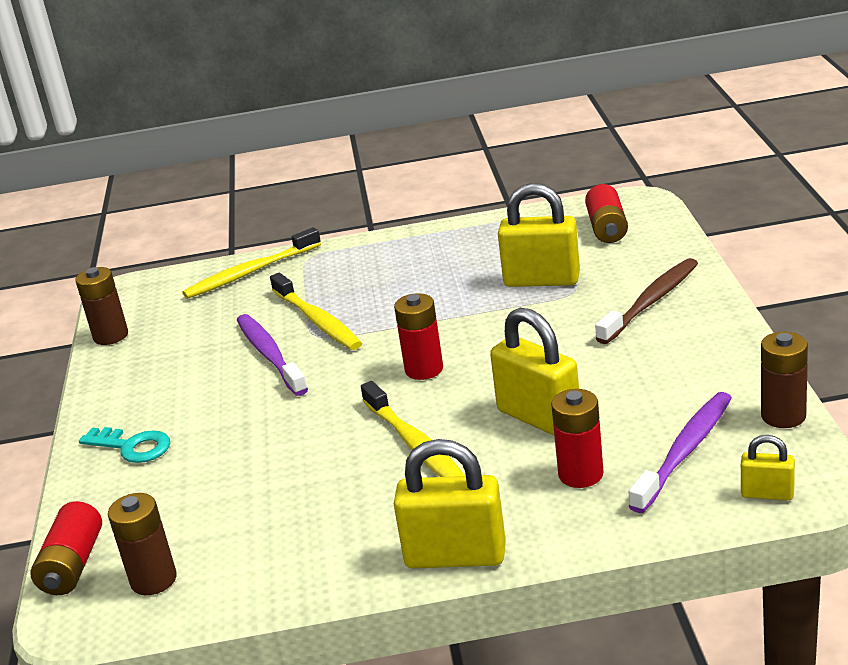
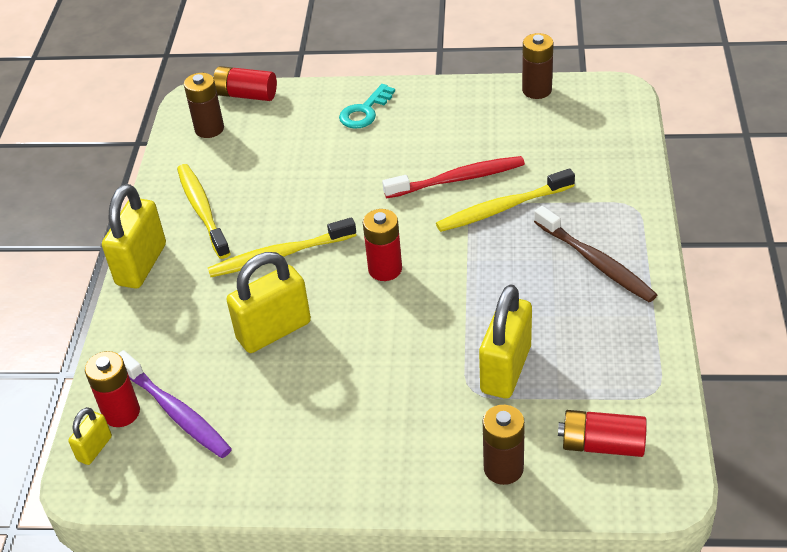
camera: 100 degrees right, 15 degrees up
(250, 272) = (617, 167): yellow toothbrush -> yellow toothbrush (202, 210)
(270, 355) = (458, 179): purple toothbrush -> red toothbrush
(580, 474) = (186, 343): red battery -> red battery (121, 413)
(651, 302) = (421, 445): brown toothbrush -> brown toothbrush (596, 262)
(783, 416) = (182, 491): brown battery -> brown battery (503, 468)

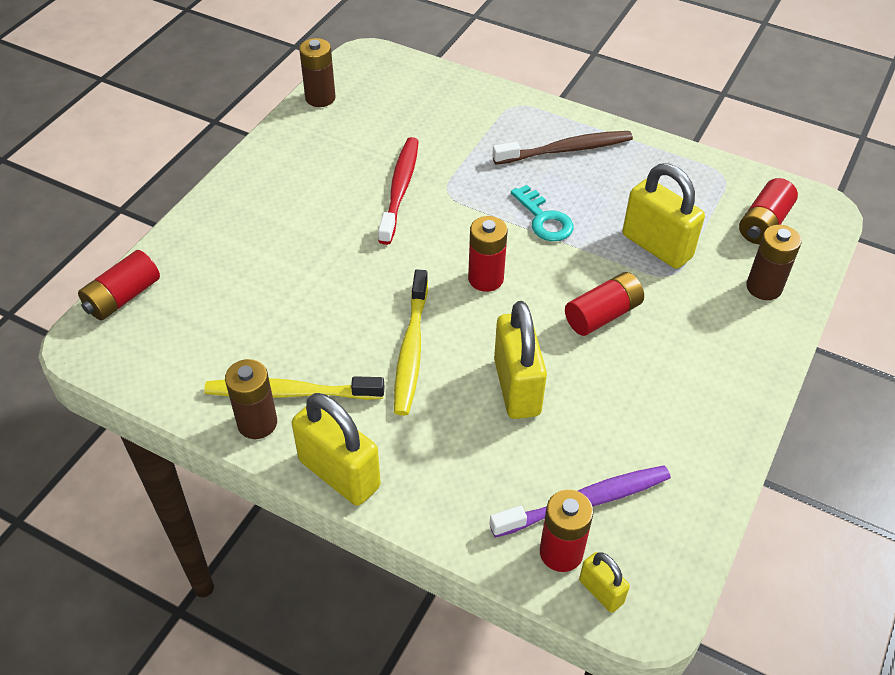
camera: 70 degrees left, 5 degrees up
(209, 129) = (153, 346): brown battery -> brown battery (257, 423)
(365, 111) = (243, 216): turquoise key -> turquoise key (544, 219)
(389, 358) = (602, 315): none -> red battery
(502, 208) = (461, 176): yellow toothbrush -> none

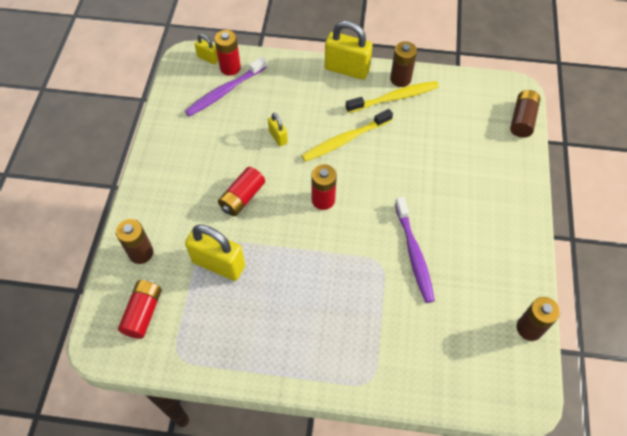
camera: 160 degrees right, 10 degrees up
(123, 297) = (522, 120): red battery -> brown battery
(400, 189) = (414, 254): red toothbrush -> purple toothbrush
(411, 350) = (345, 140): yellow toothbrush -> yellow toothbrush turned 105 degrees counterclockwise
(517, 387) = (278, 137): yellow padlock -> yellow padlock, size x0.51
(544, 219) = (303, 261): turquoise key -> none
(566, 150) = (310, 339): brown toothbrush -> none

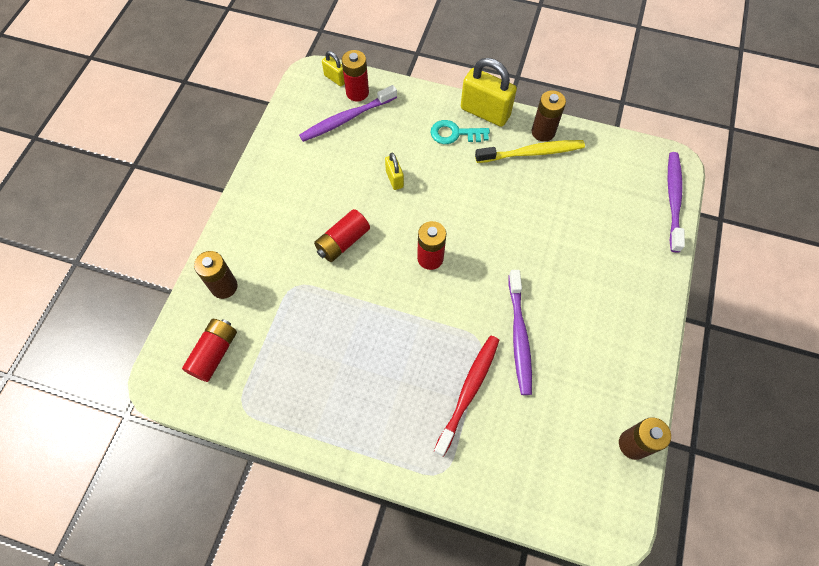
camera: 10 degrees right, 5 degrees up
(218, 264) = (304, 312): yellow padlock -> none
(324, 91) = (454, 134): none -> turquoise key
(345, 140) = (467, 193): yellow toothbrush -> none
(379, 308) = (468, 391): none -> red toothbrush
(522, 120) = (673, 199): brown battery -> purple toothbrush

